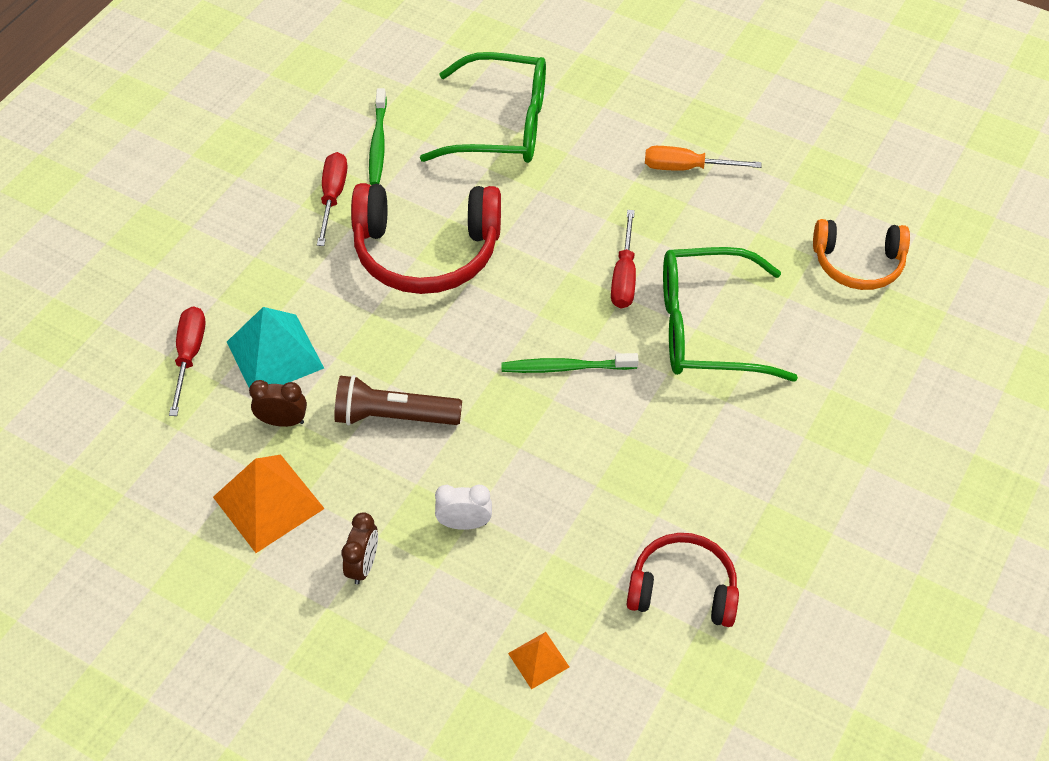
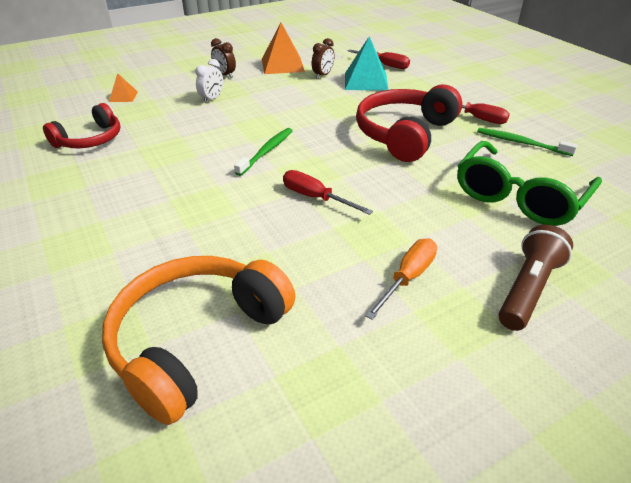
camera: 120 degrees right, 15 degrees down
(393, 416) = (294, 98): brown flashlight -> brown flashlight (528, 289)
(706, 328) = (232, 215): green glasses -> none
(858, 263) = (197, 340): orange headphones -> orange headphones, size x1.61

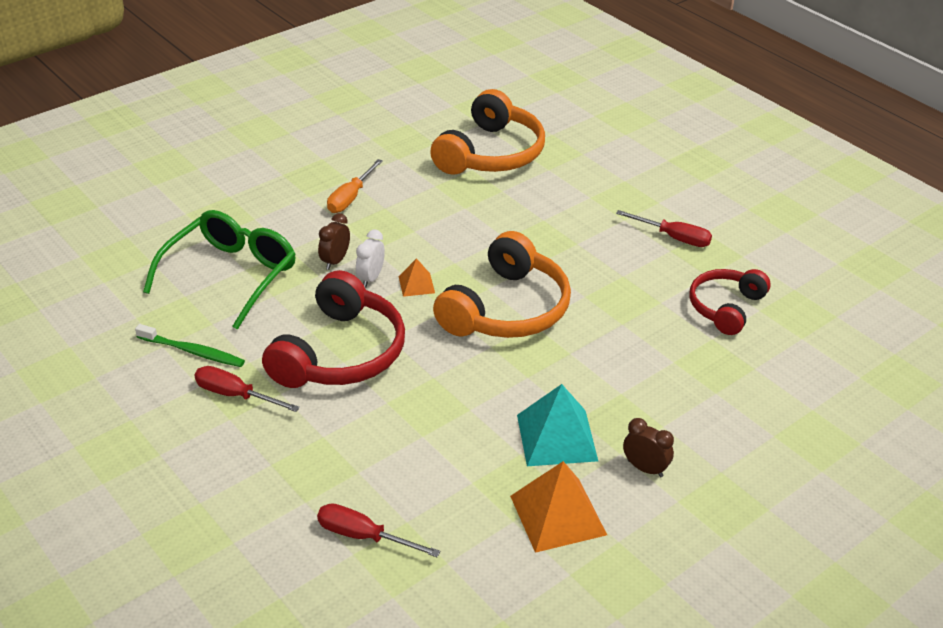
camera: 170 degrees right, 0 degrees up
(123, 96) = (762, 392): orange pyramid -> orange pyramid (416, 284)
(212, 99) = (628, 401): white clock -> white clock (371, 278)
(267, 151) = (506, 309): green toothbrush -> orange headphones
(315, 198) = (436, 256): red screwdriver -> red screwdriver (673, 238)
(323, 75) = (475, 486): brown clock -> brown clock (335, 261)
(366, 81) = (397, 475): turquoise pyramid -> turquoise pyramid (556, 437)
(528, 289) = (259, 198): brown flashlight -> none

